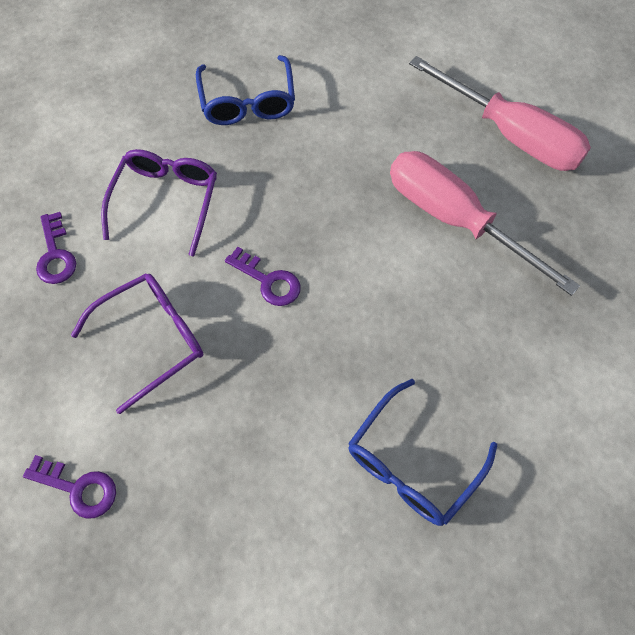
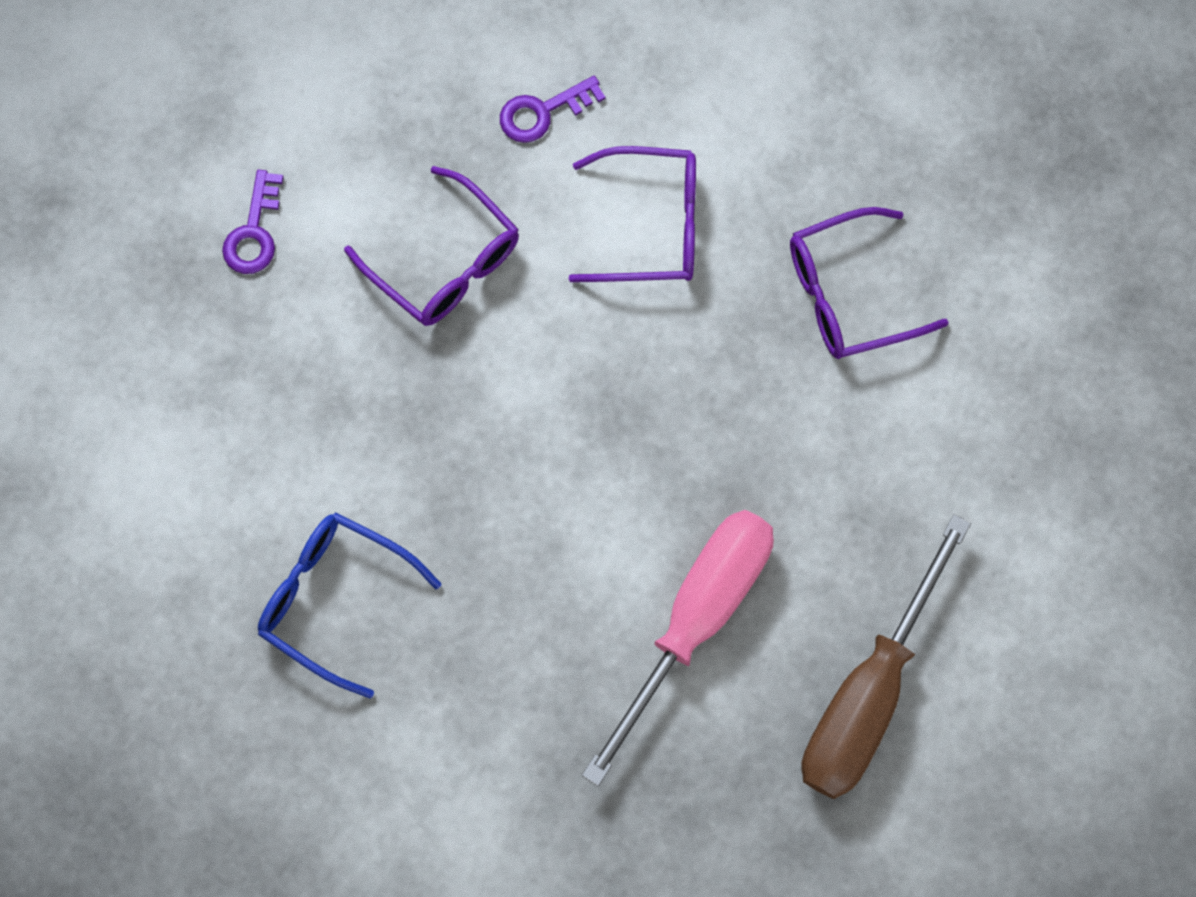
camera: 80 degrees right, 10 degrees up
(247, 101) = (849, 294): blue glasses -> purple glasses
(268, 281) = (552, 383): purple key -> none
(511, 135) = (868, 692): pink screwdriver -> brown screwdriver

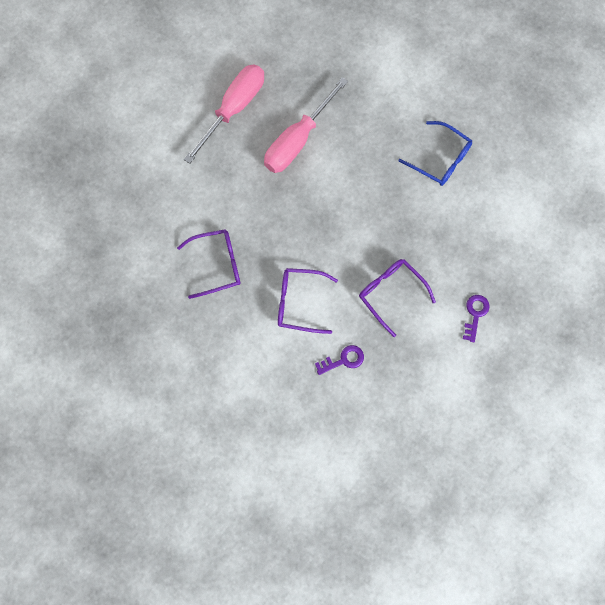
camera: 175 degrees left, 0 degrees up
(868, 692) = (233, 109): brown screwdriver -> pink screwdriver

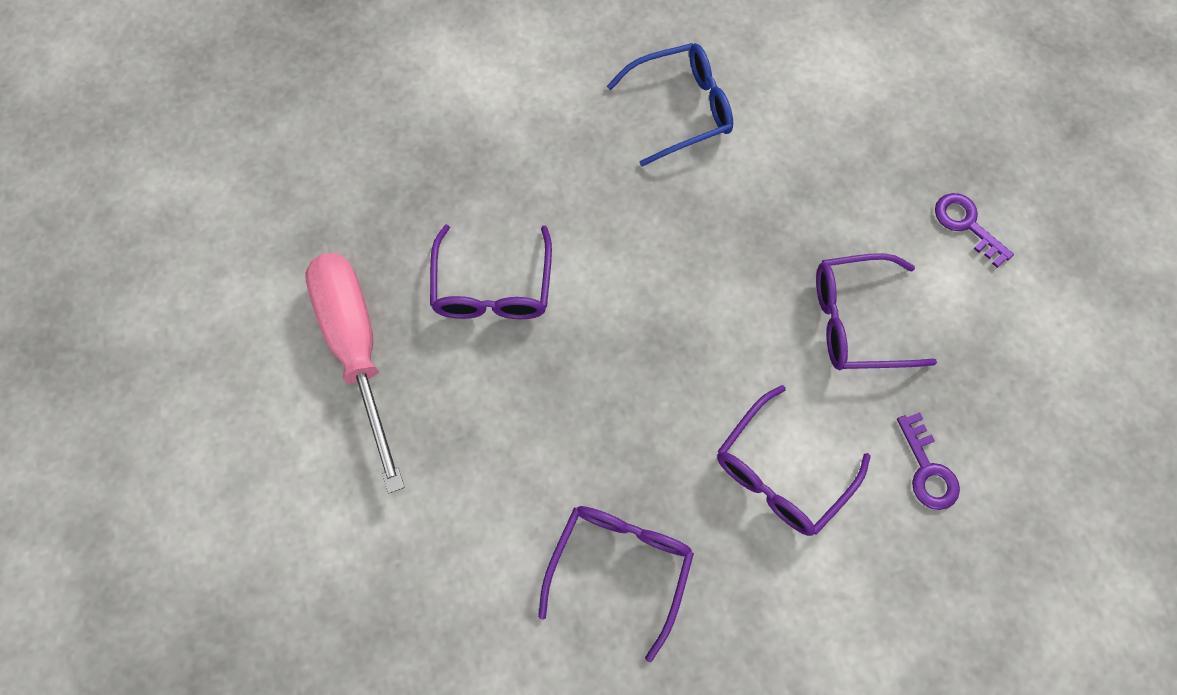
camera: 55 degrees left, 5 degrees down
(297, 140) = (492, 287): pink screwdriver -> purple glasses
(343, 360) = (927, 469): purple key -> purple key turned 150 degrees clockwise

